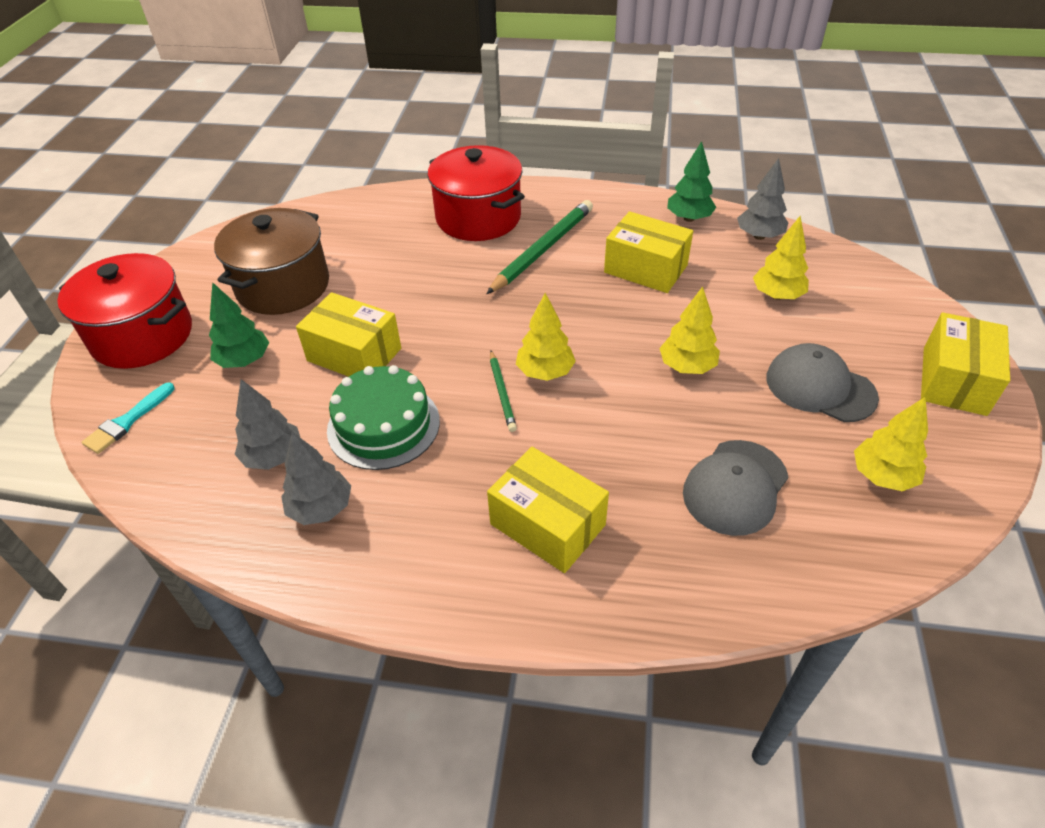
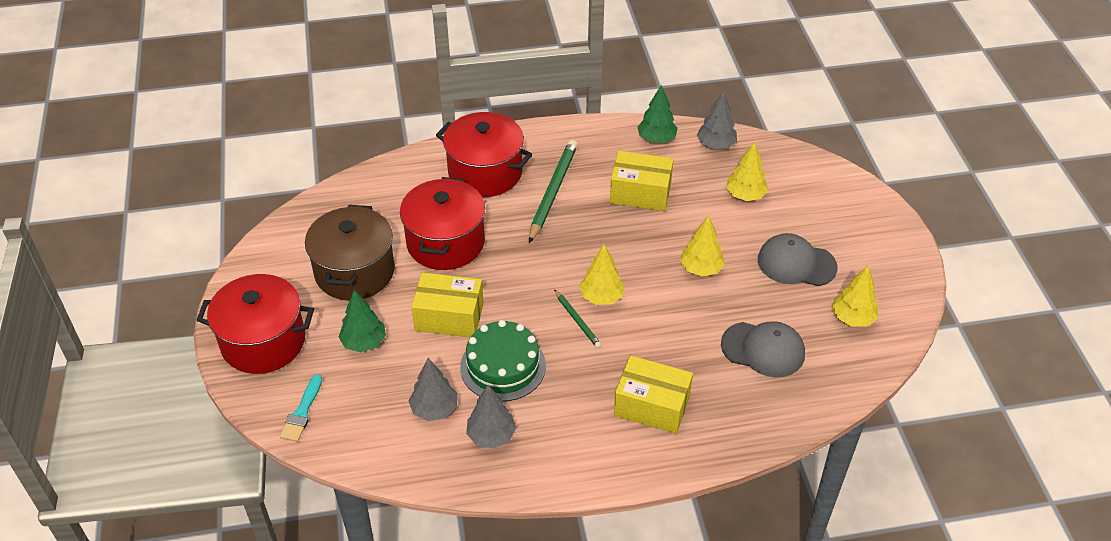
camera: 20 degrees left, 0 degrees up
(396, 277) = (445, 242): none -> red pot
(735, 487) = (763, 349): grey cap -> grey cap turned 90 degrees counterclockwise
(954, 380) = (881, 238): yellow box -> none

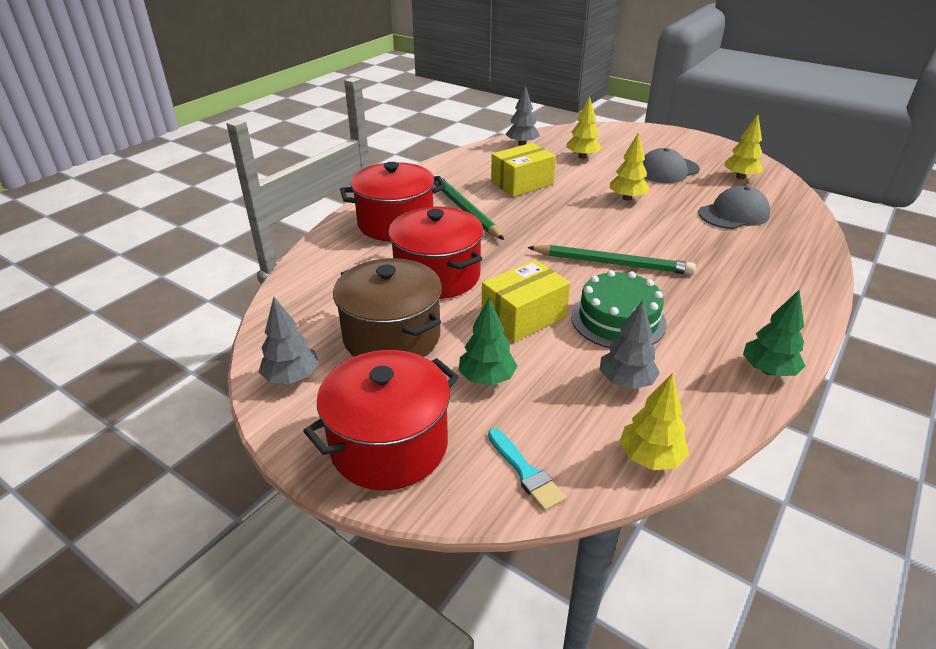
camera: 45 degrees left, 10 degrees down
(491, 436) = (695, 367): grey tree -> grey tree (292, 377)
(577, 320) = (612, 263): green pencil -> green pencil, size x1.90
(601, 297) = (601, 243): yellow tree -> yellow tree (650, 458)
(652, 406) = (743, 277): yellow box -> none
(656, 139) = (482, 156): green tree -> green tree (768, 370)

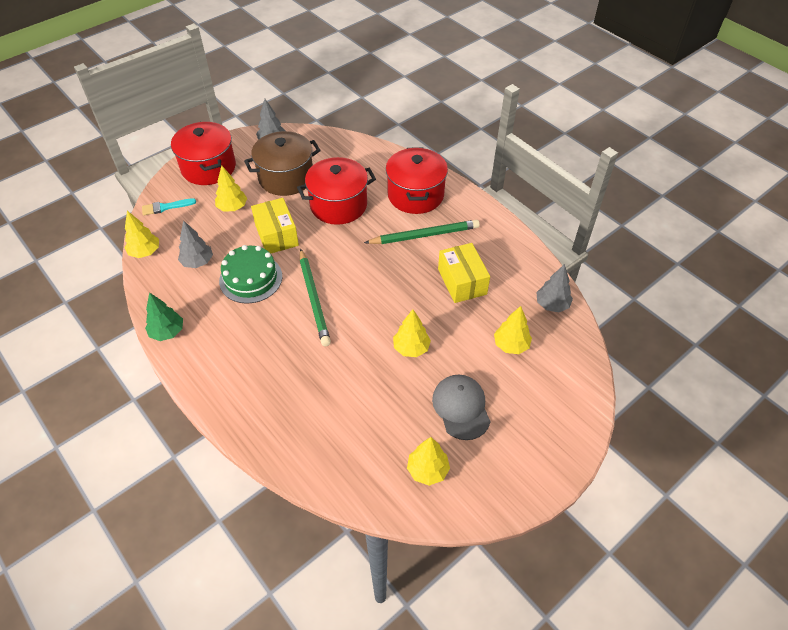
camera: 105 degrees right, 15 degrees up
(487, 378) = (232, 207): green tree -> yellow tree
(612, 263) = (314, 299): green pencil -> green pencil turned 45 degrees counterclockwise
(733, 214) = (354, 419): grey cap -> none

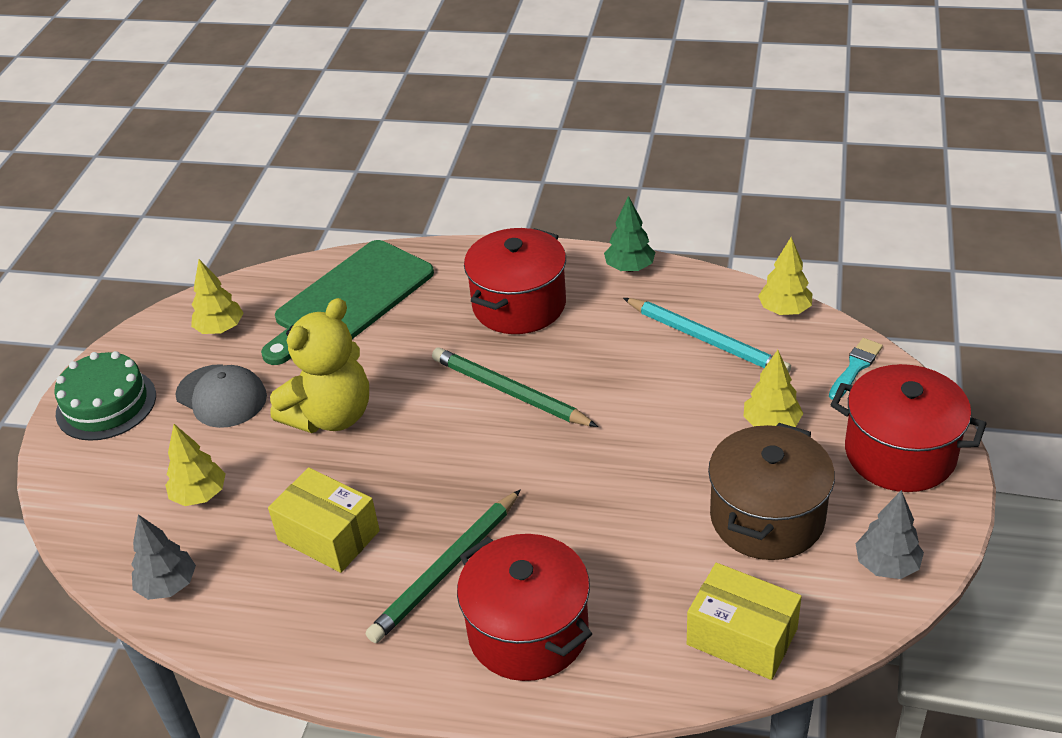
camera: 145 degrees right, 10 degrees down
(198, 262) = (706, 340): grey tree -> turquoise pencil
(251, 278) = (616, 364): green cake -> green cake (106, 404)
(276, 235) = (658, 430): yellow box -> yellow box (742, 636)
(331, 432) = (349, 300): none -> green cutting board
(338, 205) = (630, 529): red pot -> red pot (519, 305)
(411, 348) = (331, 416): yellow tree -> yellow teddy bear

